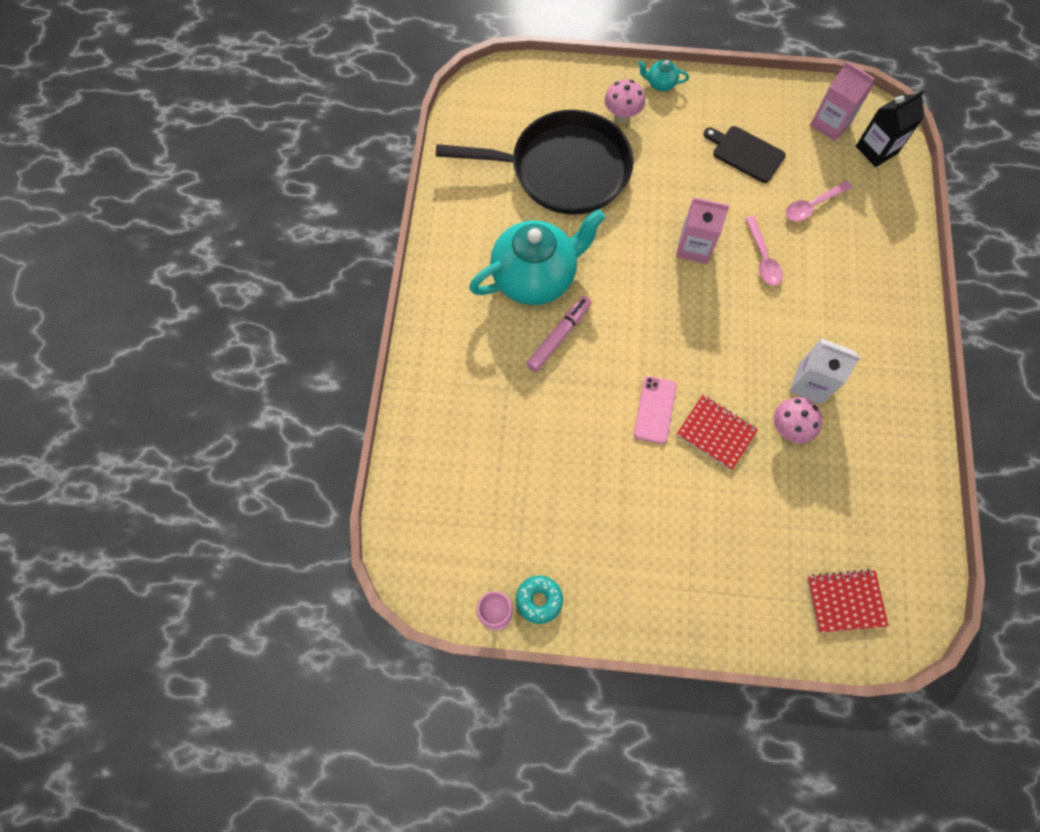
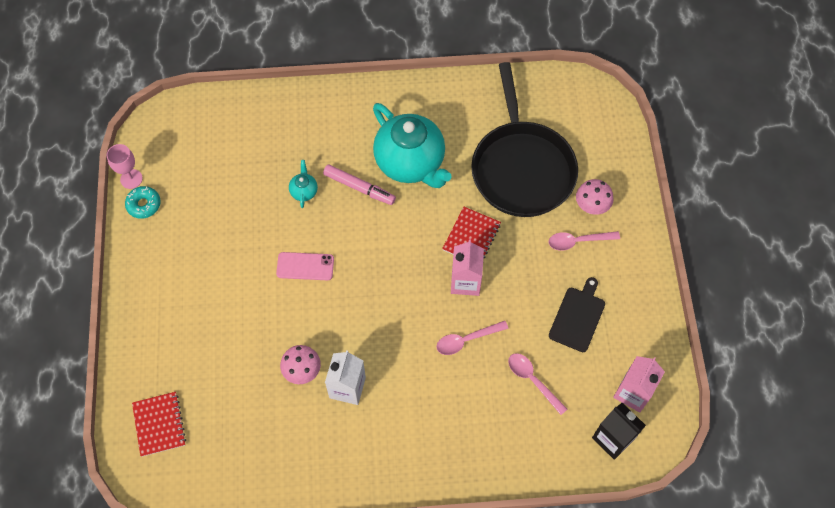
camera: 80 degrees right, 5 degrees down
(660, 84) = (638, 235): turquoise teapot -> turquoise teapot (304, 191)
(660, 136) = (577, 241): none -> pink spoon
(716, 433) = (291, 315): red notebook -> red notebook (471, 237)

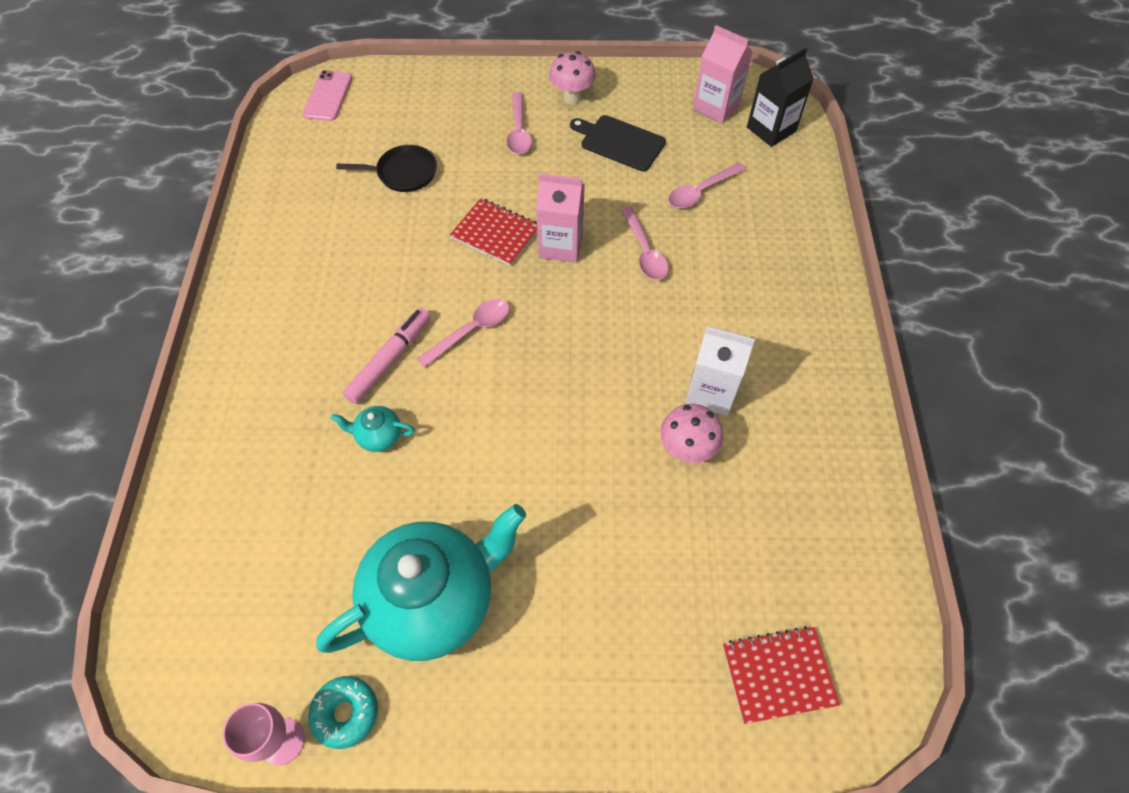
camera: 85 degrees left, 5 degrees down
(305, 266) = (512, 439): pink phone -> pink phone (328, 96)
(386, 232) = (472, 330): none -> pink spoon
(410, 163) = (363, 293): turquoise teapot -> turquoise teapot (433, 600)
(522, 168) = (403, 173): black pan -> black pan, size x0.42
(591, 207) = (474, 114): pink mushroom -> pink mushroom (572, 98)

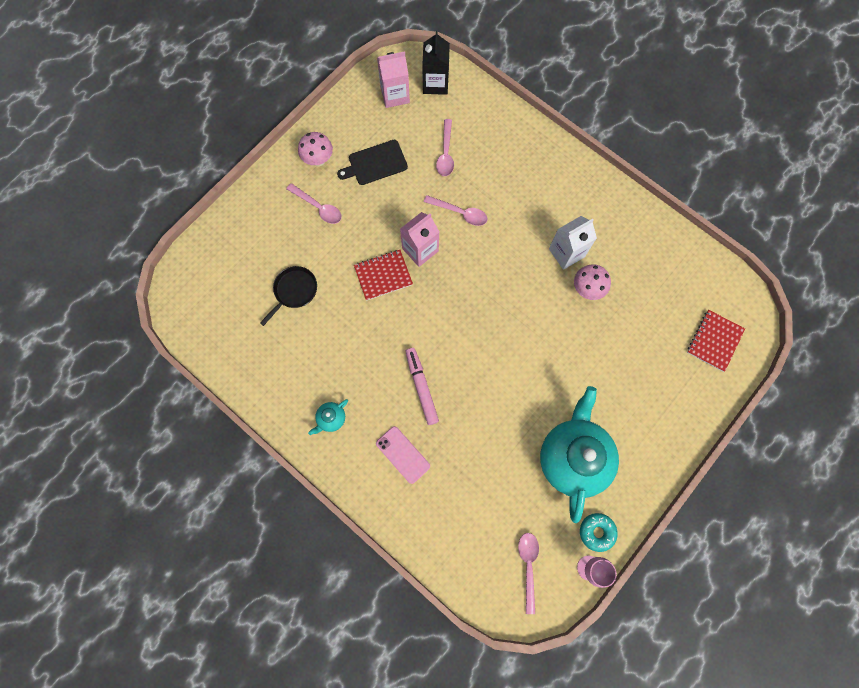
camera: 50 degrees left, 15 degrees up
(328, 96) = (188, 290): pink phone -> pink phone (403, 454)
(379, 436) = (464, 424): turquoise teapot -> turquoise teapot (331, 419)
(472, 330) = (437, 334): pink spoon -> pink spoon (528, 566)

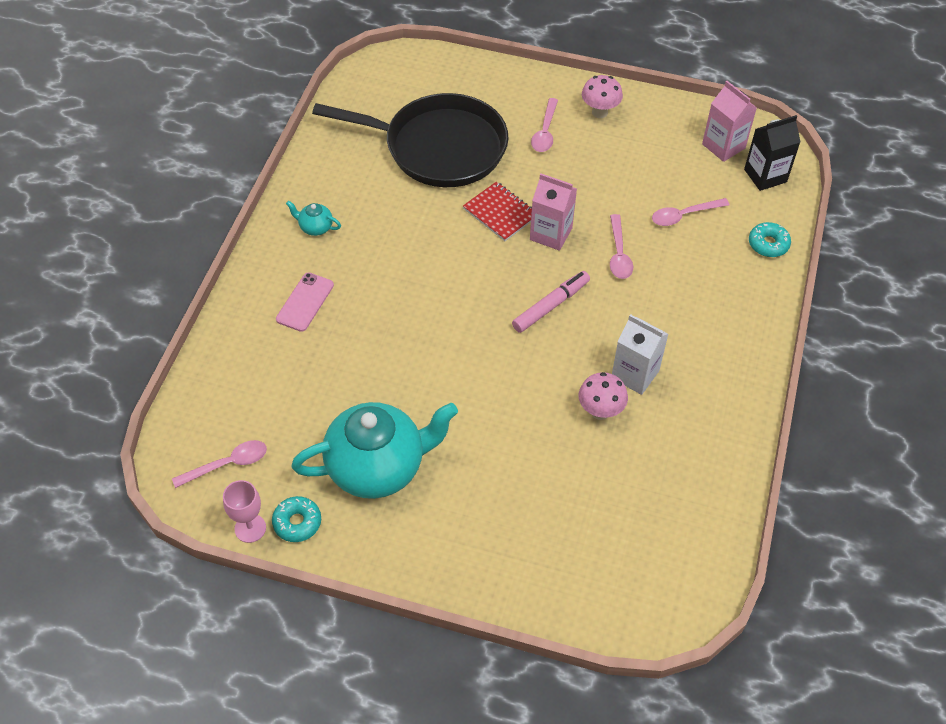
camera: 65 degrees right, 20 degrees down
(294, 291) = (439, 147): black pan -> black pan, size x2.36
(375, 163) = (628, 159): black cutting board -> none
(421, 387) = (390, 292): pink marker -> pink marker (551, 306)
(496, 114) = (768, 244): none -> turquoise donut
(714, 341) = (614, 579): red notebook -> none

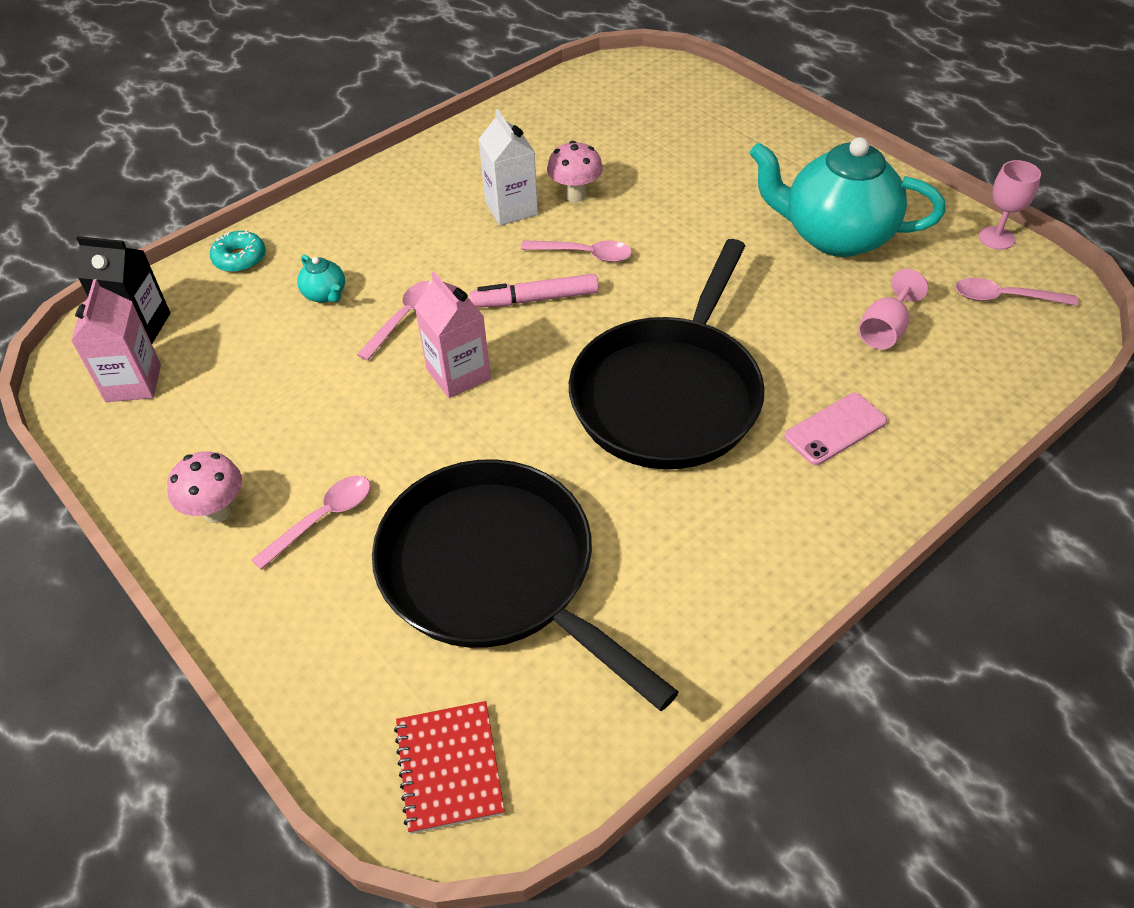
camera: 145 degrees left, 5 degrees down
(297, 522) = (943, 225): turquoise donut -> none
(304, 392) = (885, 330): none -> pink goblet
(315, 227) = (767, 528): turquoise teapot -> turquoise teapot (325, 294)
(416, 278) = (669, 395): none -> black pan
(500, 213) = (495, 429): red notebook -> red notebook (449, 768)
(683, 215) = (286, 325): pink spoon -> pink spoon (585, 254)

